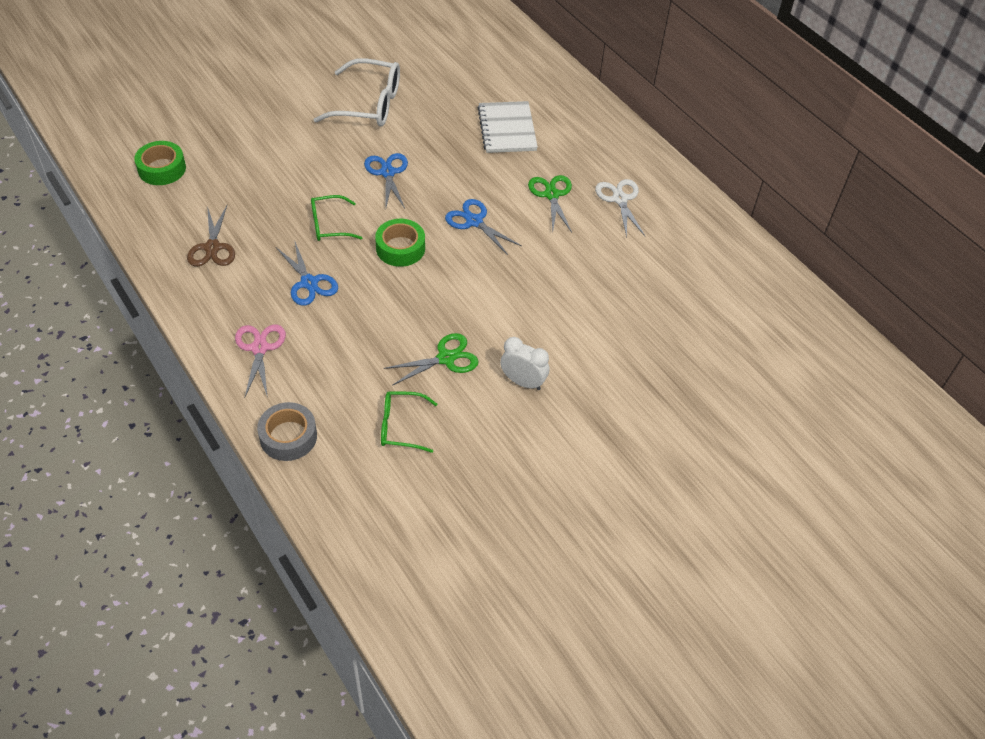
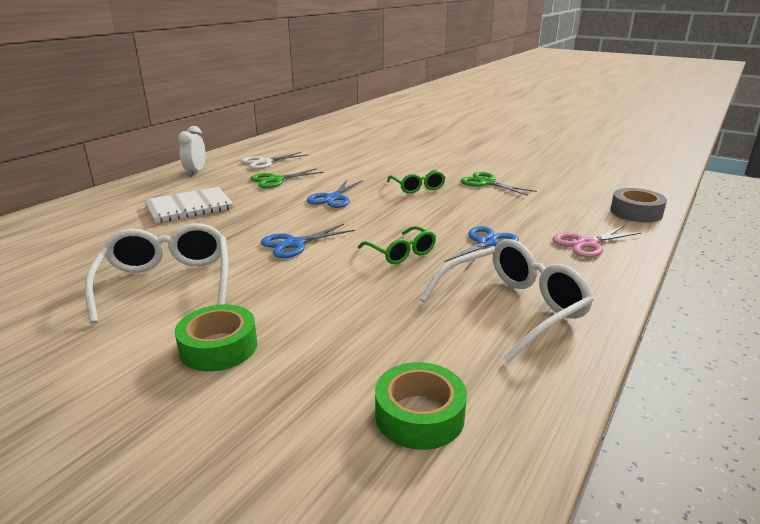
camera: 110 degrees left, 25 degrees down
(212, 247) = (512, 308): brown scissors -> white glasses
(400, 248) = (396, 217): green tape -> green tape (219, 347)
(401, 426) = (561, 184): green glasses -> green glasses (417, 187)
(523, 382) = (472, 163): white clock -> white clock (195, 172)

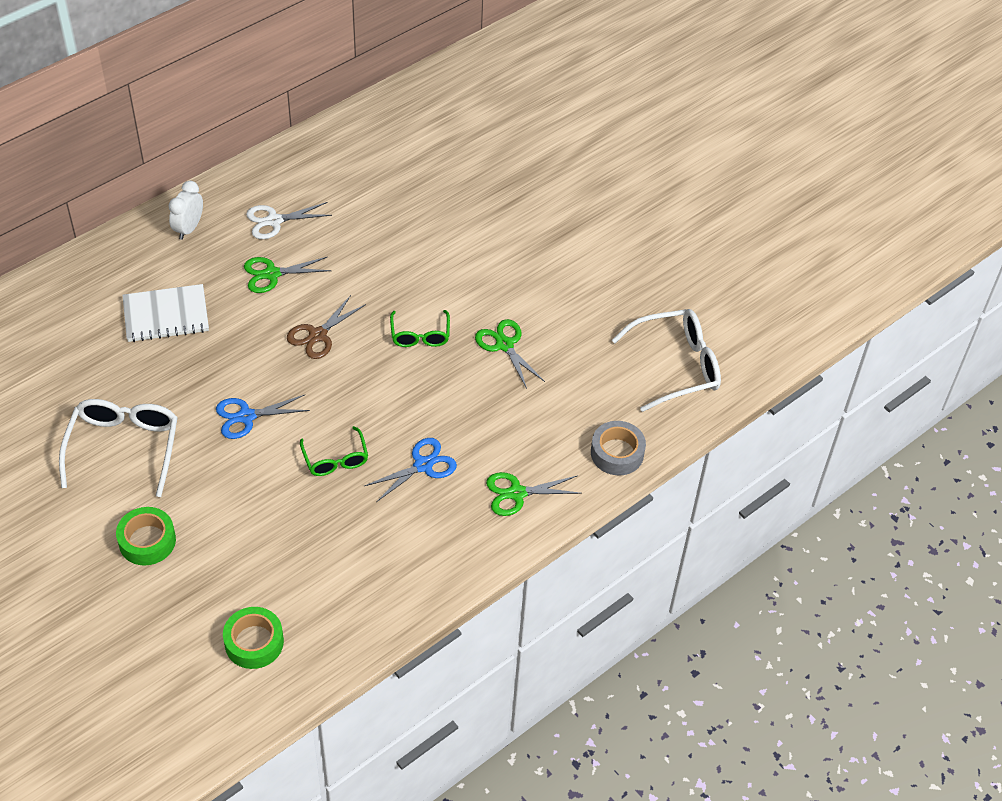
camera: 15 degrees right, 25 degrees up
(333, 198) = (318, 335): blue scissors -> brown scissors
(512, 308) = (382, 562): white glasses -> white glasses (676, 366)
(587, 244) = (517, 493): pink scissors -> green scissors

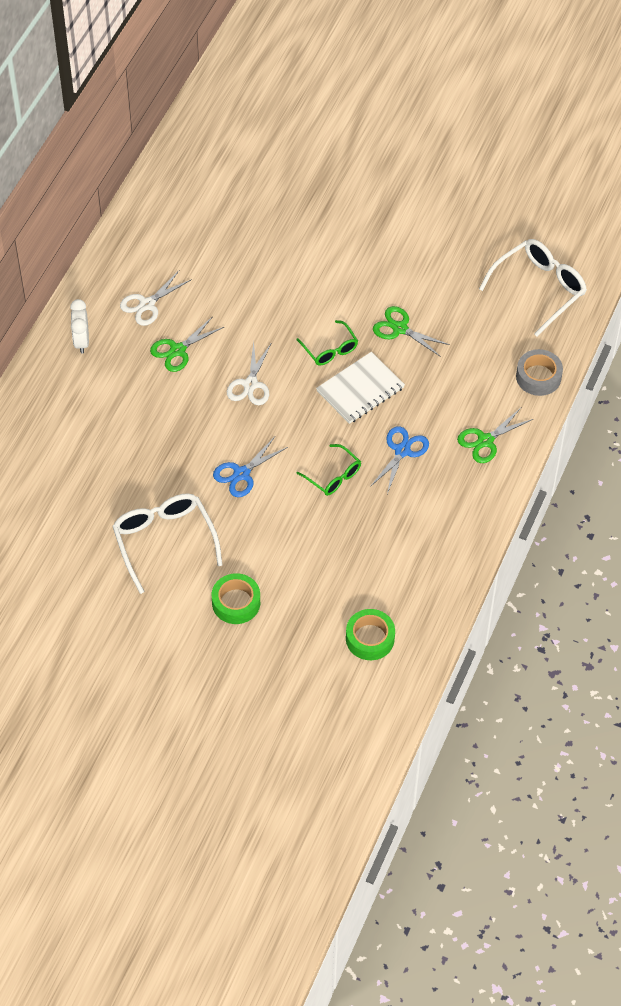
camera: 25 degrees left, 5 degrees up
(166, 315) = (117, 421): white notebook -> white notebook (360, 389)
(318, 335) = (250, 384): brown scissors -> white scissors

